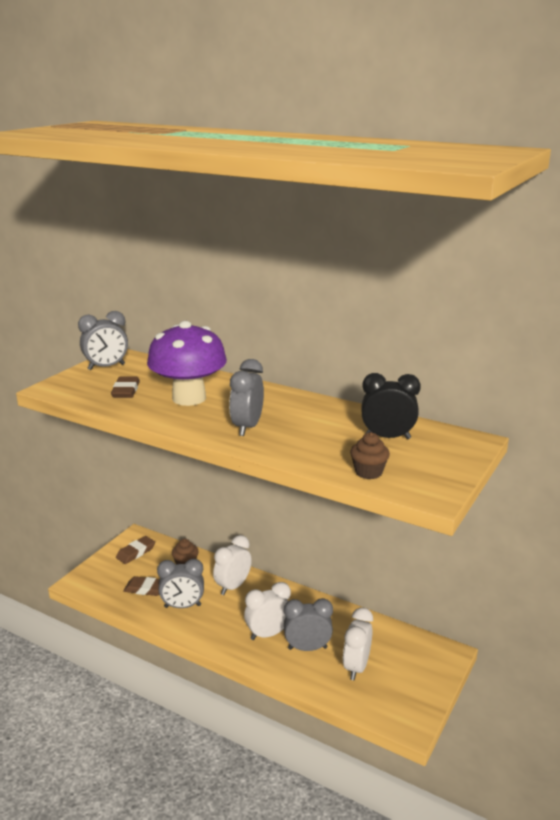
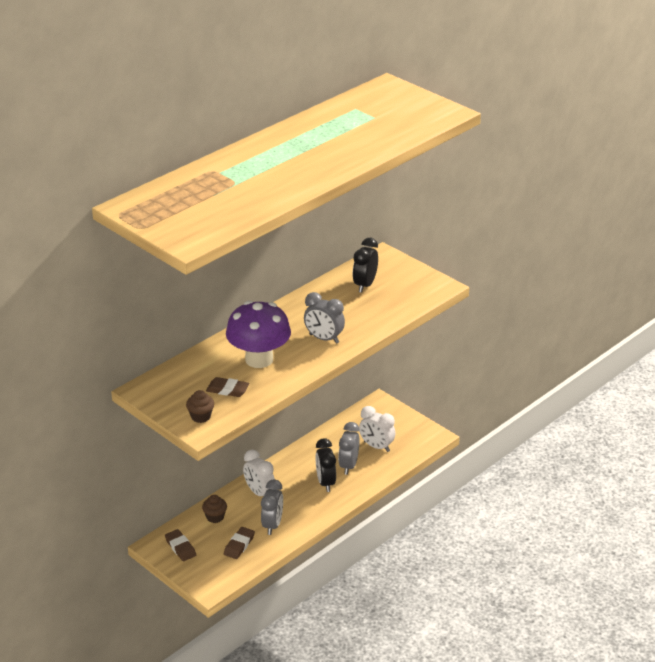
camera: 75 degrees left, 10 degrees up
(106, 367) = (167, 398): grey clock -> none
(268, 634) = (325, 483): white clock -> black clock
(368, 472) = (408, 302): brown cupcake -> brown cupcake (201, 416)

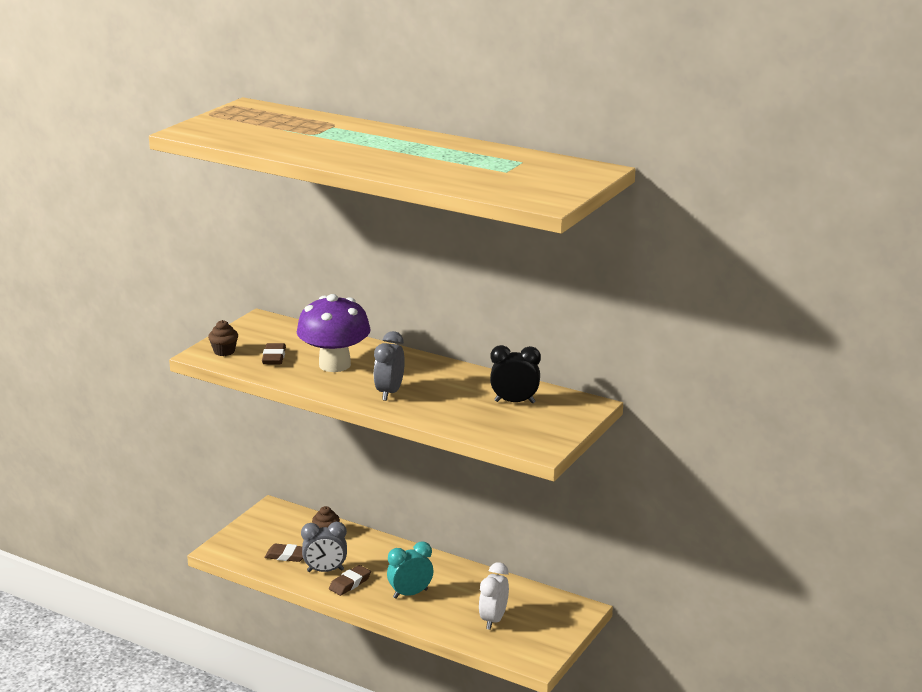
camera: 75 degrees right, 10 degrees down
(180, 547) = (273, 522): brown eraser -> brown eraser (350, 583)
(259, 493) = (375, 553): white clock -> none
(325, 483) = (410, 594): black clock -> turquoise clock
(348, 466) = (448, 605): grey clock -> none

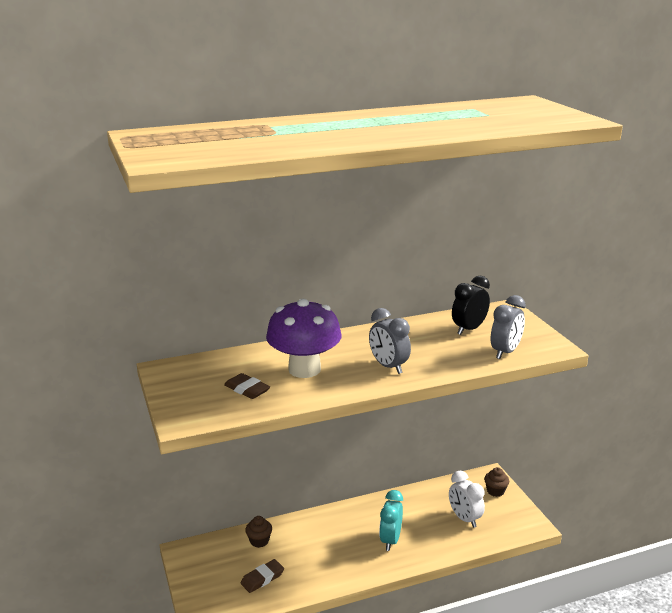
camera: 50 degrees left, 0 degrees up
(224, 351) = (195, 408): brown cupcake -> brown cupcake (495, 491)
(325, 570) = (309, 568): grey clock -> grey clock (505, 352)
(350, 583) = (342, 564): brown eraser -> none

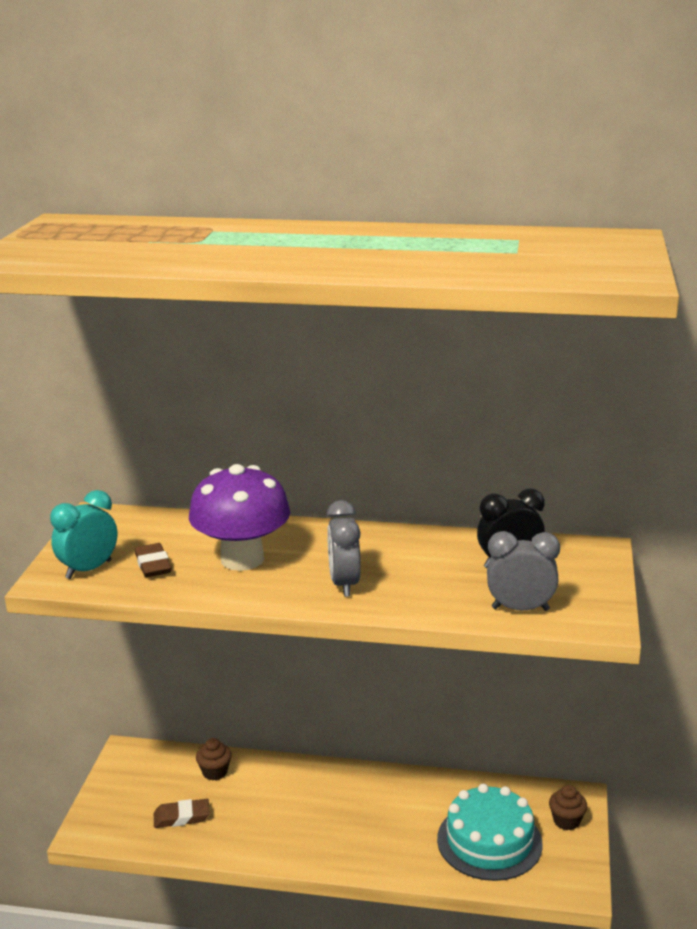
camera: 30 degrees right, 0 degrees up
(390, 540) = (368, 831): turquoise clock -> turquoise clock (88, 569)
(464, 519) = (489, 841): white clock -> turquoise cake
(505, 352) = (520, 609): grey clock -> grey clock turned 150 degrees counterclockwise

